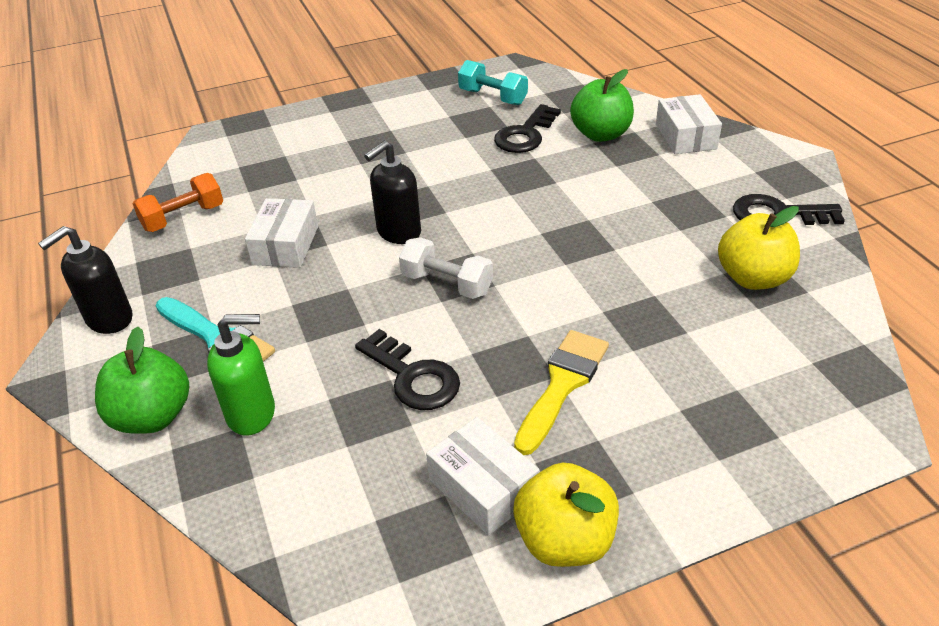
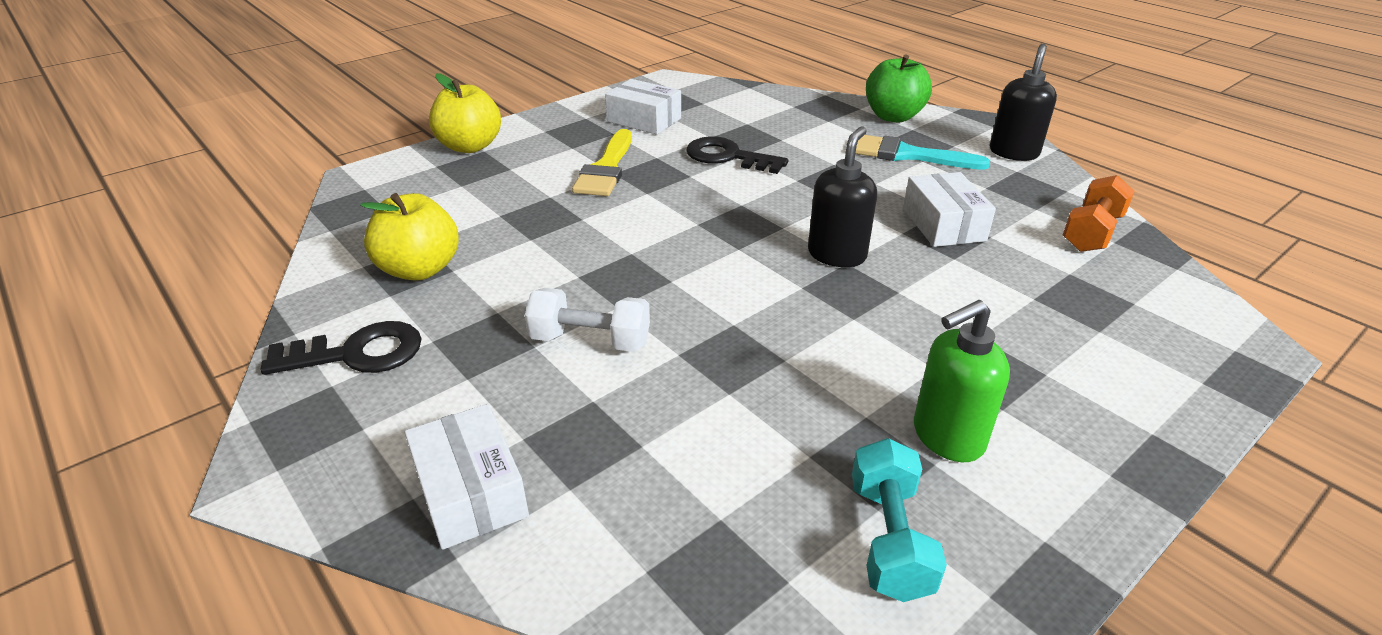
camera: 160 degrees right, 5 degrees down
(252, 414) = (827, 126): green soap dispenser -> green soap dispenser (947, 437)
(447, 284) = (745, 217): white dumbbell -> white dumbbell (590, 340)
(493, 97) = (889, 539): turquoise dumbbell -> turquoise dumbbell turned 75 degrees clockwise
(525, 134) = (767, 440): black key -> none
(564, 540) = (585, 110): yellow apple -> yellow apple (470, 146)
(600, 134) = (632, 467): green apple -> none

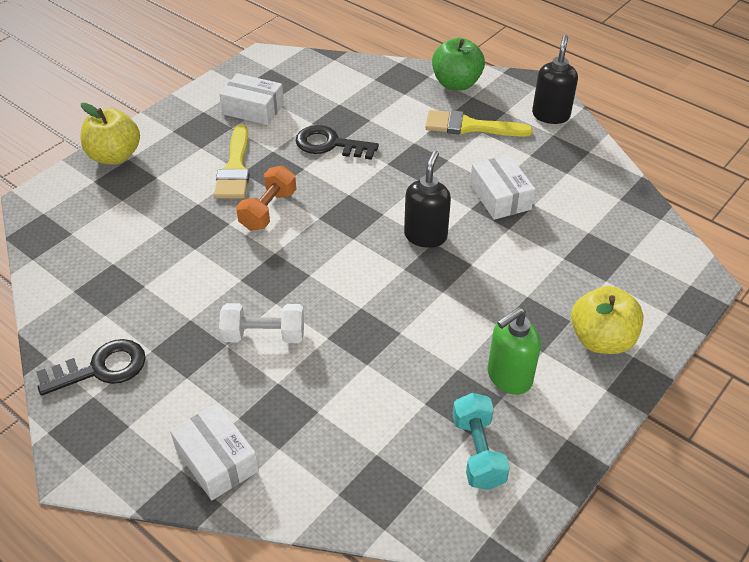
camera: 10 degrees left, 10 degrees up
(419, 269) = (119, 288): yellow apple -> yellow apple (601, 340)
(907, 155) = (470, 126): turquoise brush -> yellow brush
(1092, 232) = (605, 192): orange dumbbell -> orange dumbbell (268, 210)

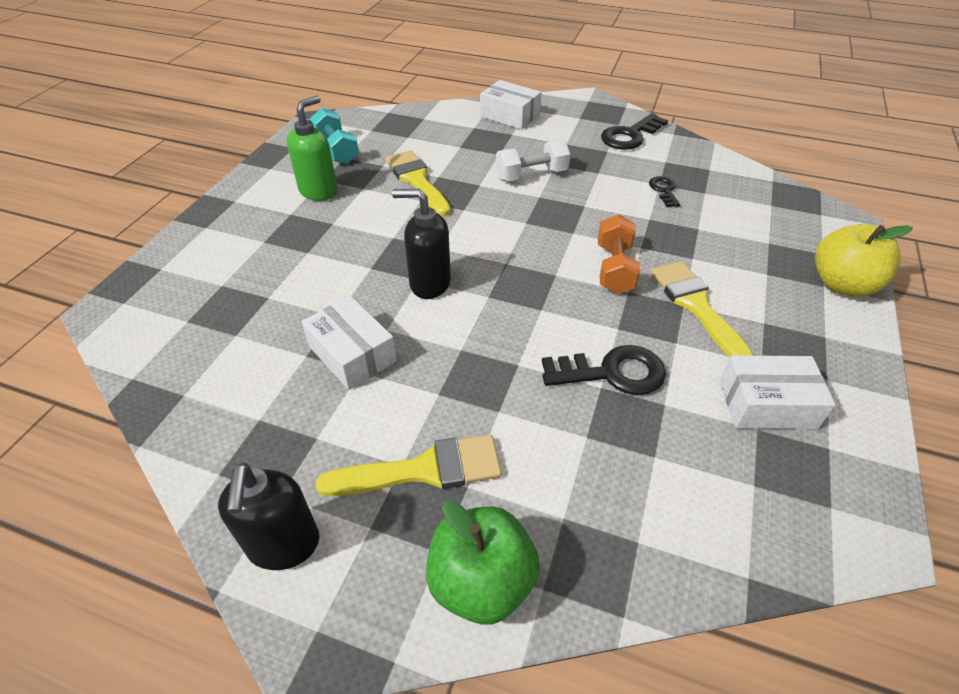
camera: 160 degrees right, 0 degrees up
(148, 276) = (664, 190): none -> black key
(393, 363) = (417, 180): none -> yellow brush
(425, 236) = (429, 283): black soap dispenser -> black soap dispenser turned 105 degrees clockwise
(601, 340) = (234, 232): yellow apple -> none

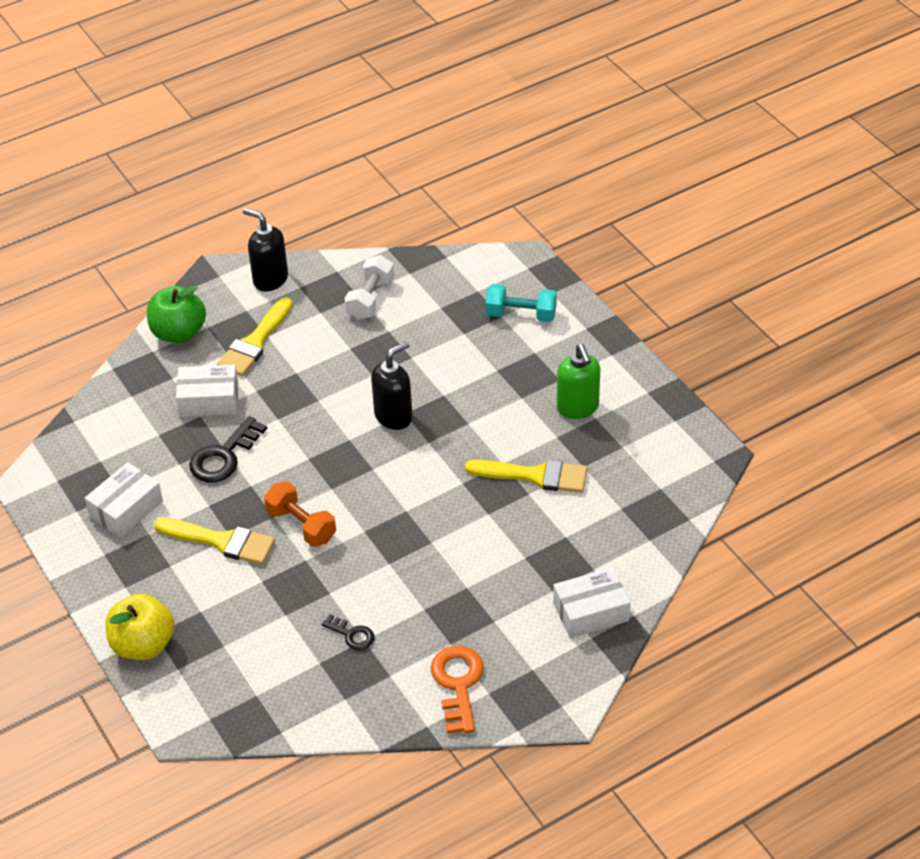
camera: 130 degrees right, 0 degrees up
(336, 150) = (641, 447): turquoise dumbbell -> turquoise dumbbell (521, 315)
(352, 354) = (367, 350): white box -> white box (209, 400)
(531, 175) = (467, 557): white dumbbell -> white dumbbell (370, 299)
(630, 136) = (457, 684): black key -> orange key

